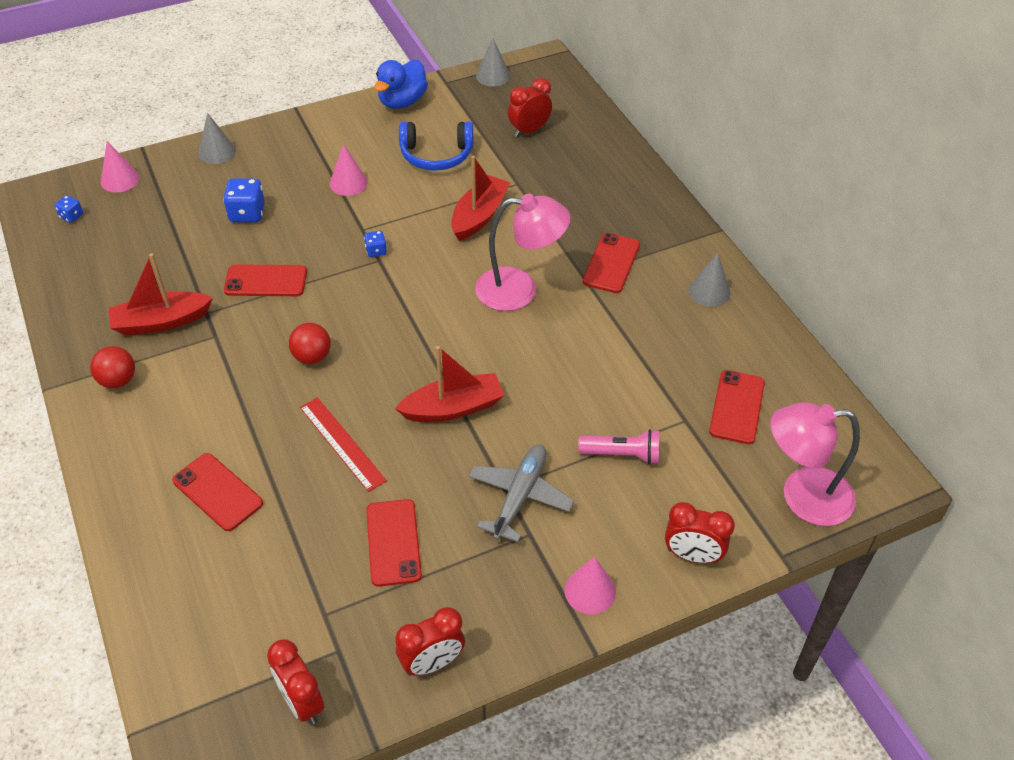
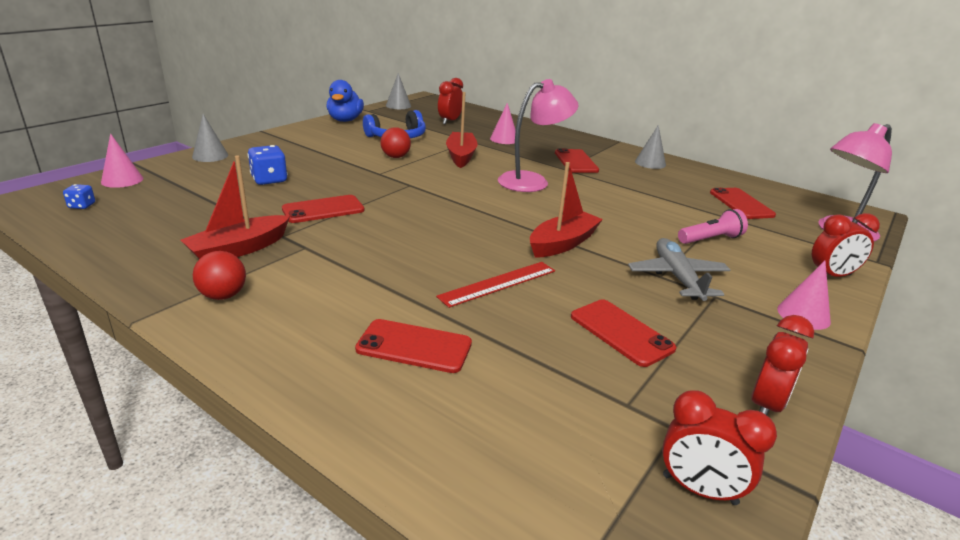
camera: 30 degrees left, 20 degrees down
(312, 357) = (412, 241): red ball -> red ball (395, 157)
(342, 443) = (498, 283): red ruler -> red ruler turned 60 degrees counterclockwise
(348, 183) = (343, 155): pink cone -> pink cone (504, 139)
(376, 251) = (402, 181): blue dice -> none

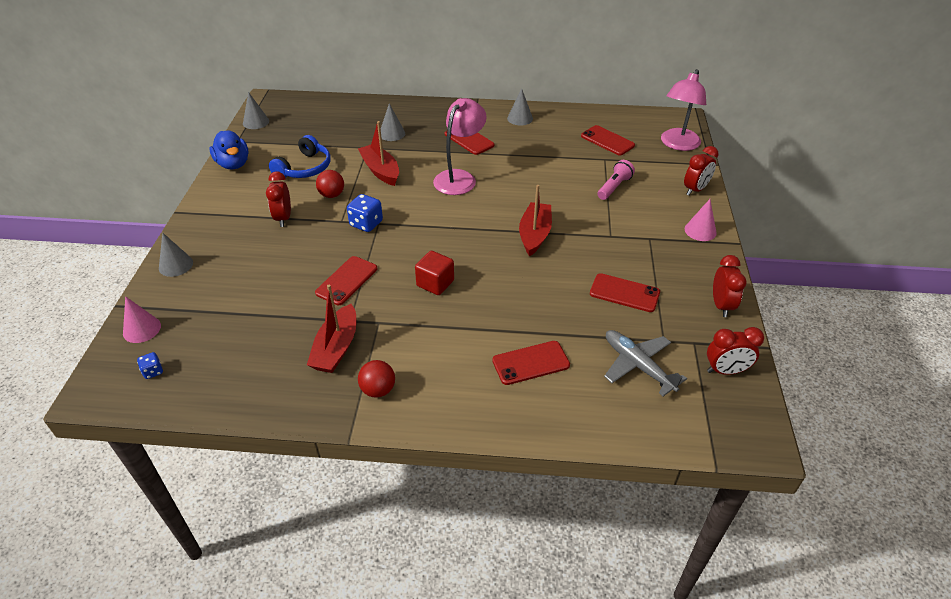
camera: 30 degrees left, 15 degrees up
(269, 180) = (265, 269): blue dice -> blue dice (366, 224)
(402, 241) = (435, 283): none -> red cube
(450, 121) = (325, 127): red clock -> red clock (283, 218)
(498, 283) = (529, 290): red ruler -> none
(504, 139) = (392, 133): pink cone -> grey cone
(677, 278) = (620, 233): grey plane -> grey plane (638, 366)

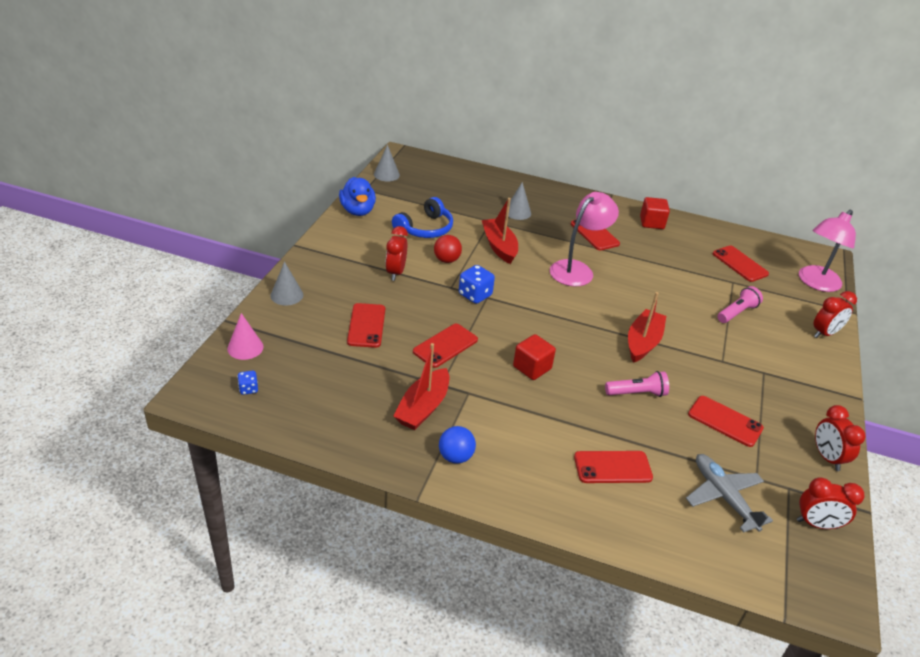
camera: 10 degrees right, 5 degrees down
(264, 278) = (366, 325): none -> red phone
(378, 390) = (455, 457): red ball -> blue ball
(520, 118) = (651, 223): grey cone -> red cube
(539, 285) = (637, 393): none -> pink flashlight
(700, 231) = (821, 376): pink cone -> none
(721, 305) = (827, 457): red clock -> red clock turned 150 degrees clockwise

